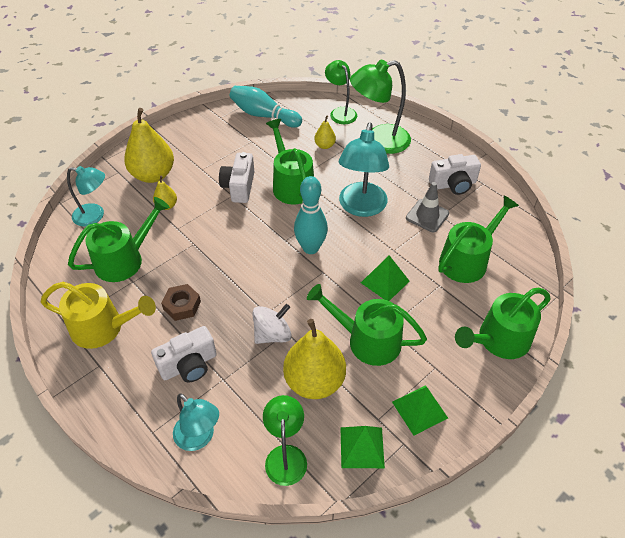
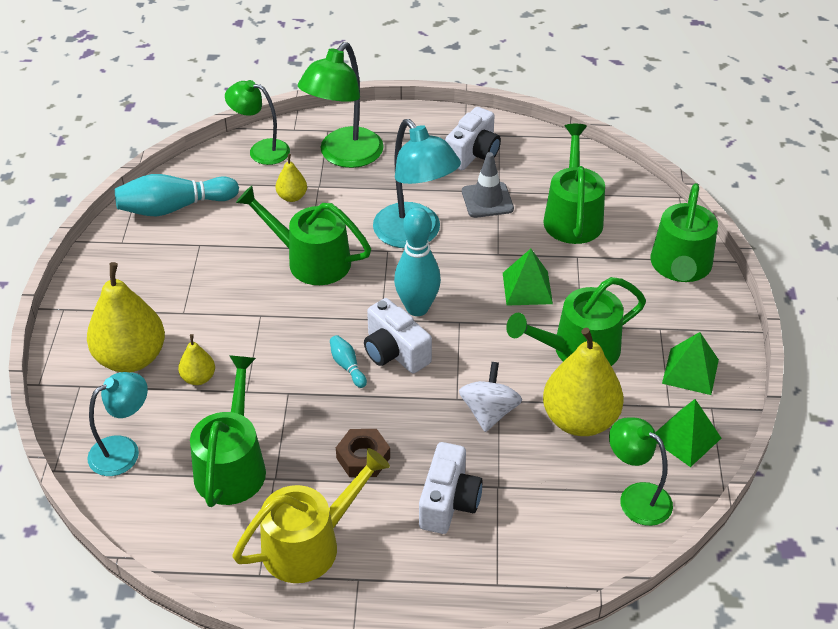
camera: 45 degrees left, 5 degrees down
(199, 438) = (546, 550): turquoise lamp -> none
(237, 252) = (347, 366): none -> turquoise bowling pin
(239, 187) = (256, 301): white camera -> white camera (395, 352)

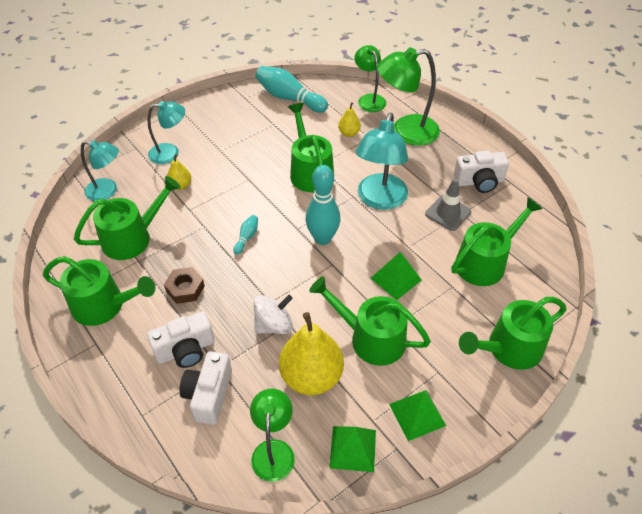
camera: 50 degrees right, 5 degrees up
(131, 358) = (170, 153): yellow pear -> turquoise lamp
(309, 544) = (104, 305): yellow watering can -> green watering can
(395, 352) = (278, 251): white camera -> white camera (209, 395)

